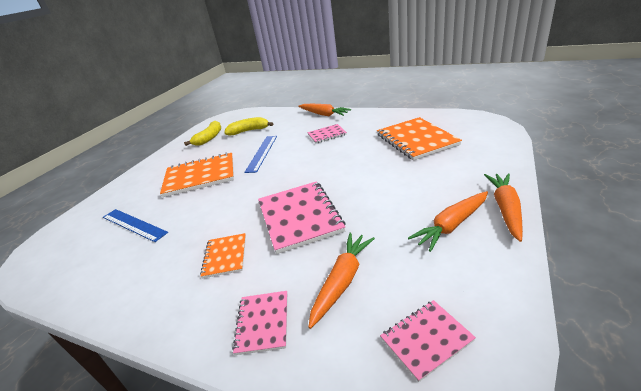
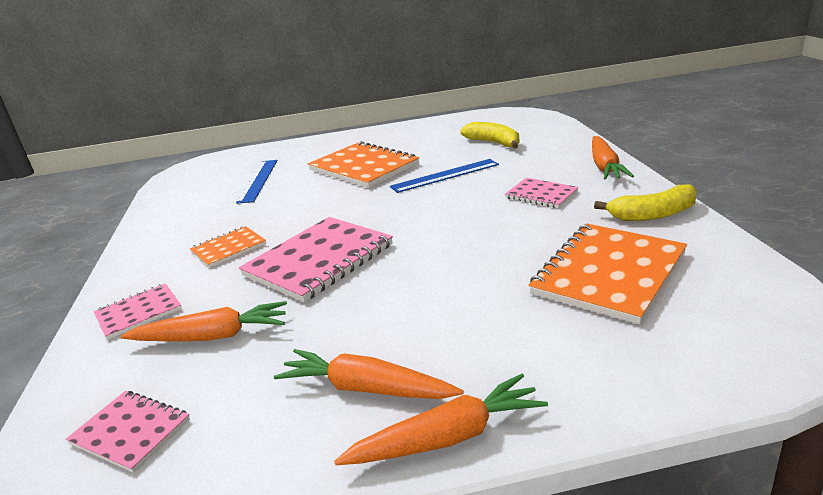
camera: 55 degrees right, 5 degrees down
(209, 138) = (451, 131): yellow banana -> yellow banana (653, 214)

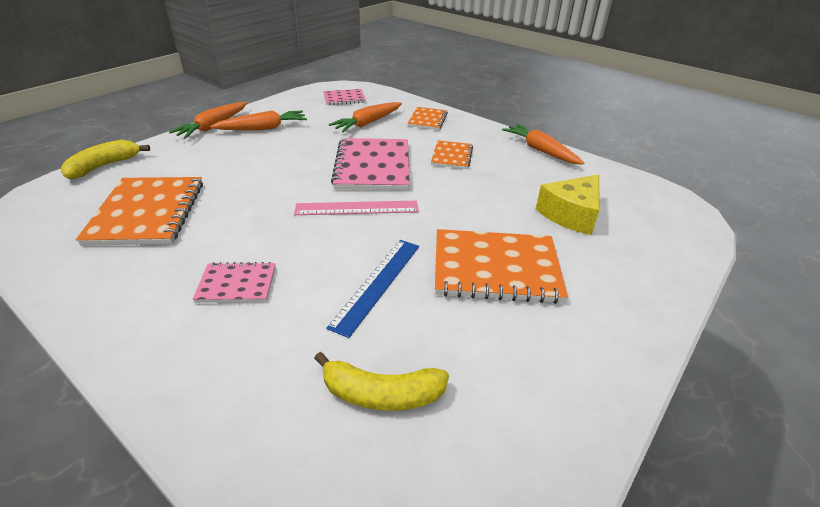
camera: 135 degrees right, 10 degrees up
(139, 312) = (427, 120): pink notebook -> orange notebook
(258, 180) = (571, 214): blue ruler -> yellow cheese
(394, 222) = (357, 208): none -> pink ruler
(604, 166) = (166, 375): orange carrot -> orange carrot (540, 150)
(653, 214) = (102, 288): yellow banana -> yellow banana (104, 166)

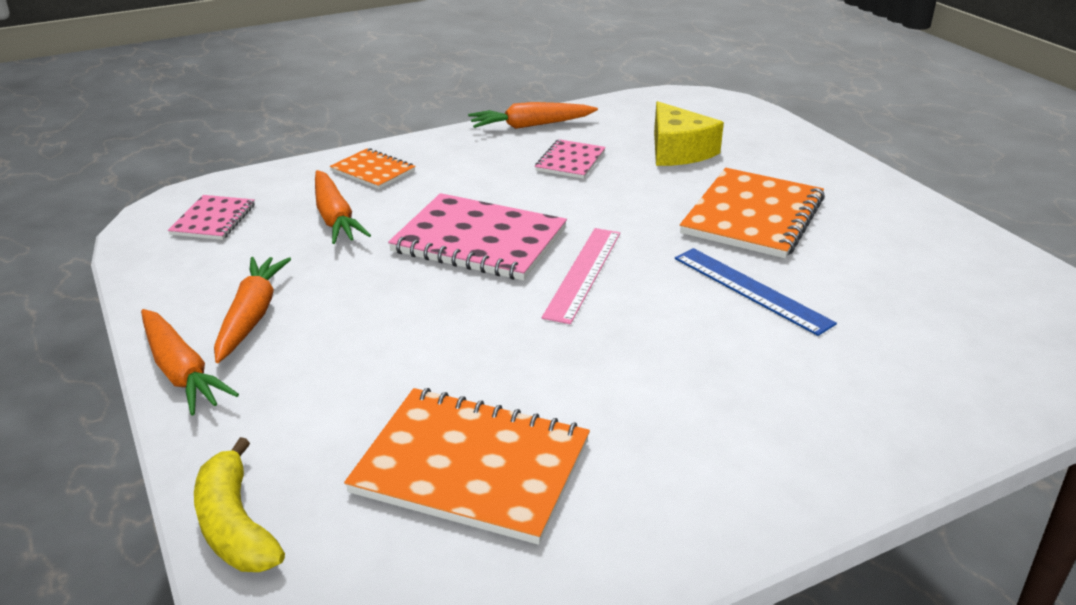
camera: 65 degrees left, 5 degrees down
(237, 284) = (711, 390): pink notebook -> pink notebook (570, 161)
(381, 394) = (918, 320): yellow banana -> none
(452, 156) = (497, 180): orange notebook -> none

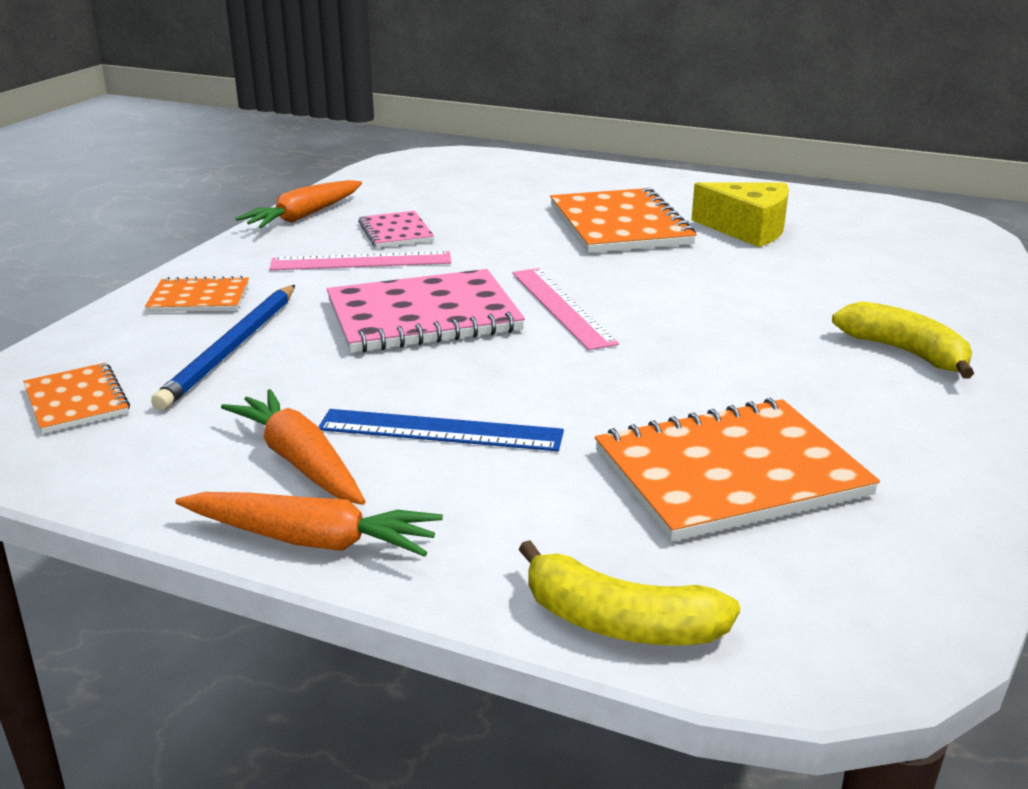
camera: 40 degrees left, 5 degrees down
(213, 220) = (76, 401): pink notebook -> orange notebook
(335, 217) = (232, 349): orange carrot -> blue pencil
(509, 179) = (361, 261): none -> pink ruler
(678, 151) = (478, 198): yellow cheese -> yellow cheese (748, 229)
(751, 290) = (706, 272): blue ruler -> blue ruler (440, 430)
(795, 444) = (904, 352): none -> yellow banana

